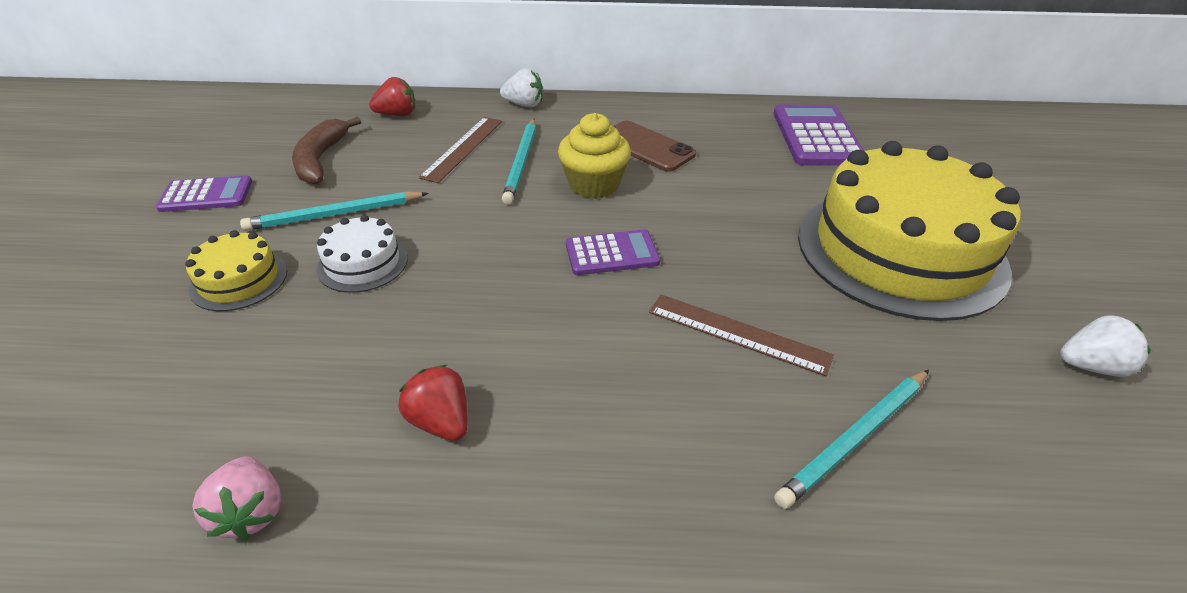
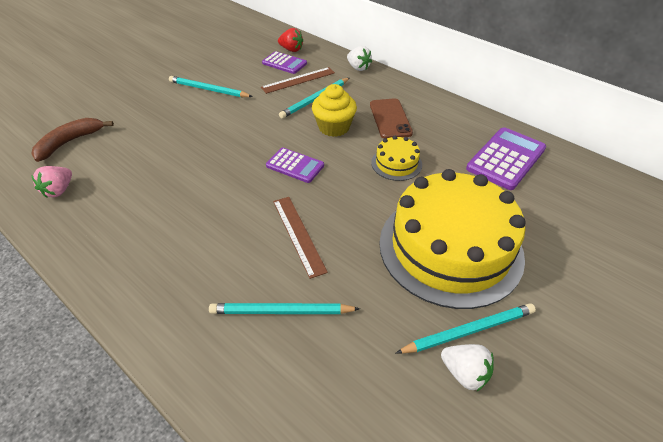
camera: 40 degrees right, 5 degrees up
(206, 195) = (175, 59): purple calculator -> purple calculator (284, 63)
(239, 280) = (146, 102): yellow cake -> yellow cake (396, 163)
(321, 159) = (233, 60): brown banana -> brown banana (69, 142)
(362, 263) = (193, 117): white cake -> none
(441, 422) = (143, 196): red strawberry -> none
(1032, 322) = (468, 330): none -> turquoise pencil

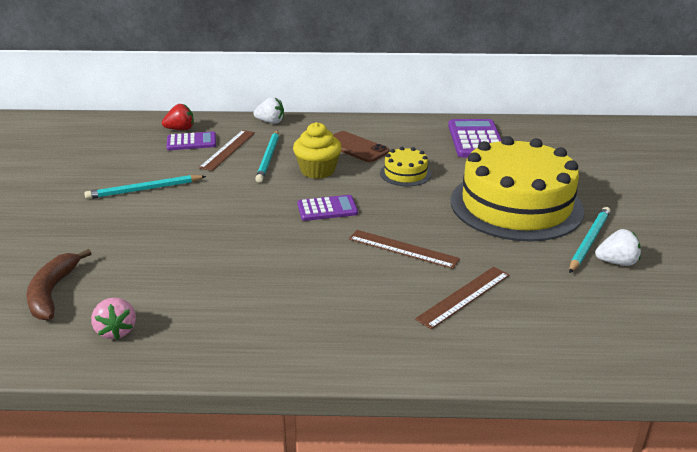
camera: 40 degrees left, 15 degrees down
(281, 311) = (464, 296): turquoise pencil -> brown ruler

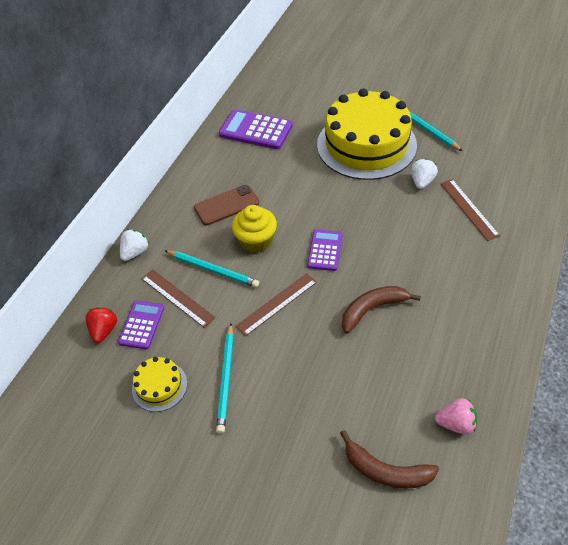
camera: 65 degrees left, 20 degrees up
(258, 251) = (372, 309): none -> brown banana
(403, 249) = (401, 222): brown ruler -> brown ruler (277, 304)
(405, 173) = (290, 188): yellow cake -> yellow cake (159, 386)
(616, 262) = (453, 127): white strawberry -> white strawberry (421, 182)

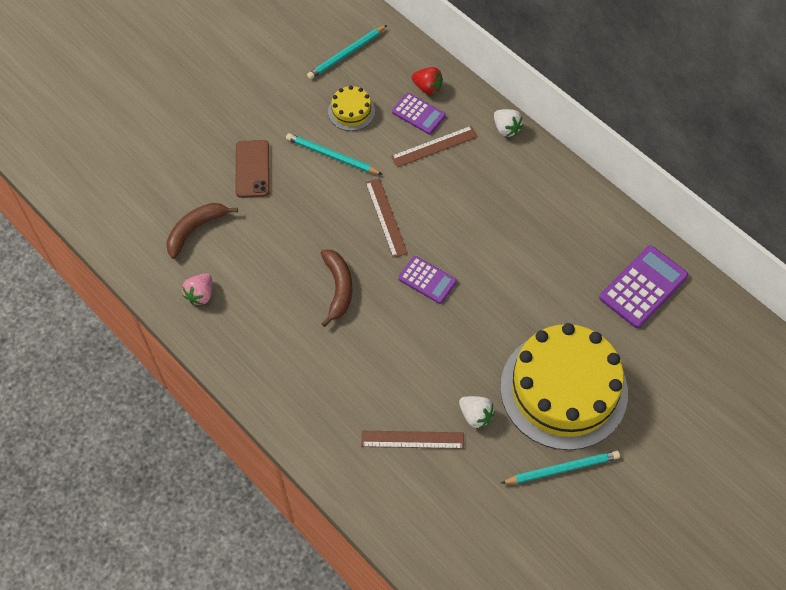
camera: 110 degrees right, 10 degrees up
(213, 270) = (452, 182): turquoise pencil -> turquoise pencil (346, 54)
(226, 205) = (532, 219): brown phone -> brown phone (252, 169)
(256, 241) = (470, 228): yellow cupcake -> none

